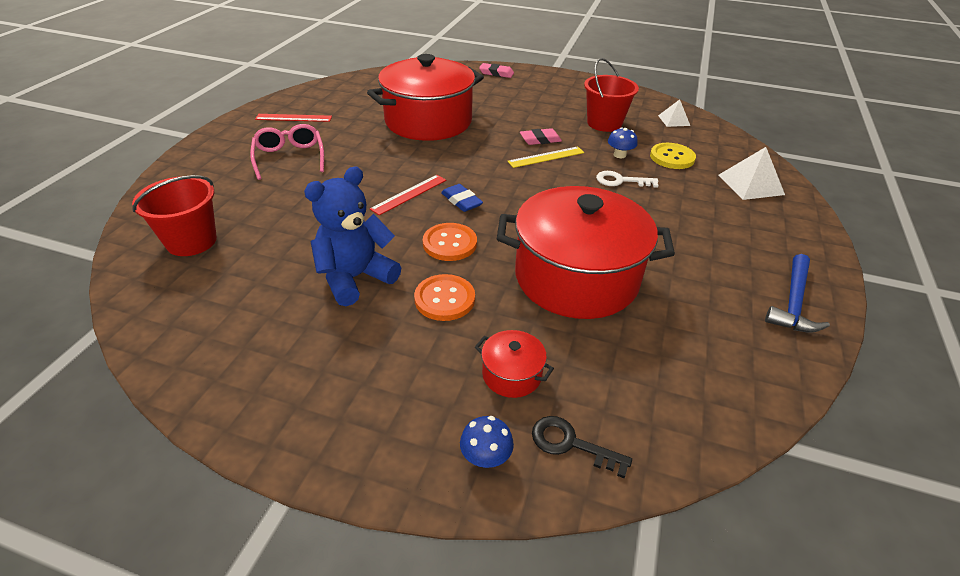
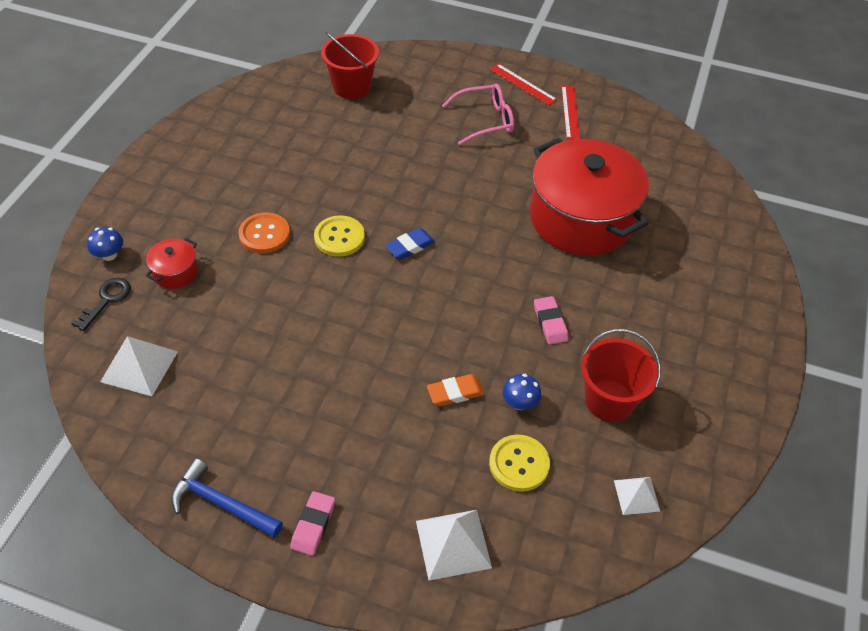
camera: 90 degrees right, 10 degrees up
(355, 278) = (297, 180): blue teddy bear -> none
(409, 194) = (421, 207): red ruler -> red ruler (523, 84)
(449, 243) = (339, 237): orange button -> yellow button
(496, 73) = (750, 289): pink eraser -> pink eraser (313, 525)
(546, 157) = (506, 324): yellow ruler -> none
(576, 277) = (281, 325): red pot -> none
(621, 181) = (455, 392): white key -> orange eraser
(665, 389) = (139, 366): none -> white pyramid

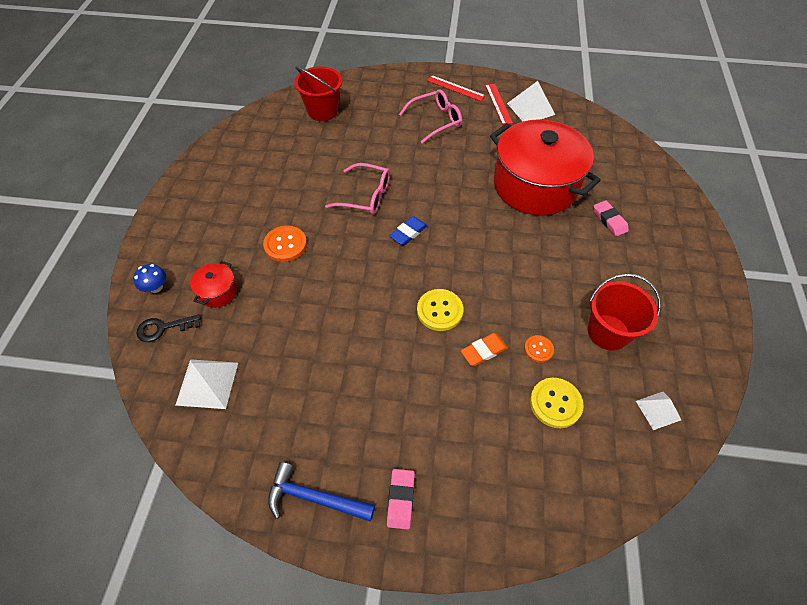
camera: 10 degrees left, 5 degrees up
(107, 300) = (163, 328): black key -> black key turned 120 degrees counterclockwise
(339, 237) = (348, 236): yellow button -> yellow button (439, 311)
(373, 195) = (366, 196): none -> pink glasses
(453, 544) = (525, 489): white pyramid -> white pyramid (530, 109)
(520, 403) = (538, 349): blue mushroom -> orange button
(550, 323) = (539, 275): pink eraser -> pink eraser (609, 220)

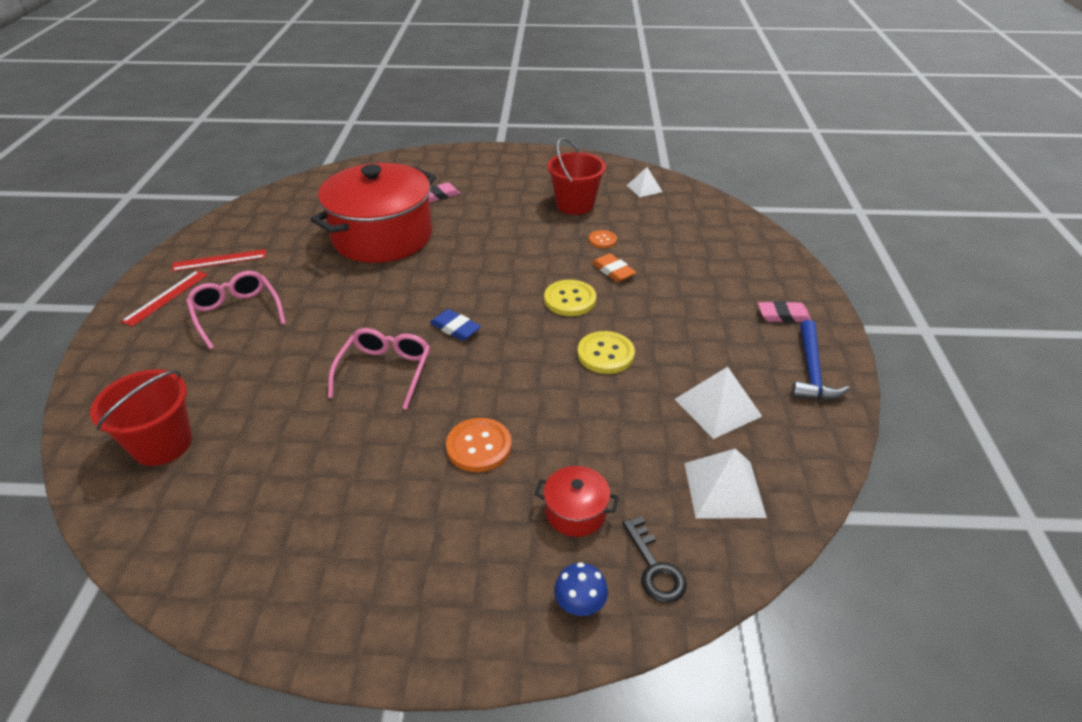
camera: 95 degrees left, 15 degrees down
(530, 109) = (240, 236): white pyramid -> white pyramid (717, 407)
(555, 403) = (655, 233): yellow button -> yellow button (605, 354)

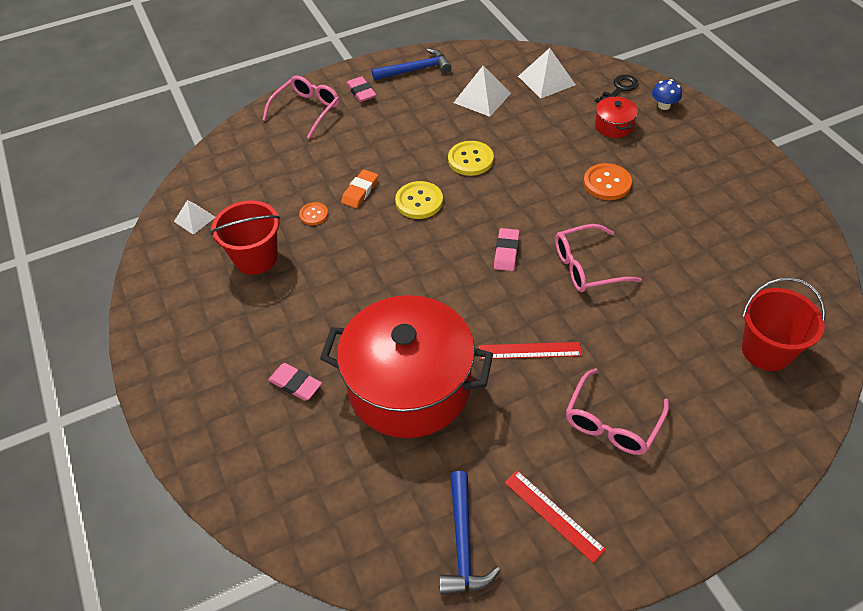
camera: 115 degrees left, 10 degrees up
(166, 297) = (643, 511): red ruler -> red ruler (529, 351)
(254, 223) = (463, 543): none -> blue hammer
(455, 328) = (506, 252): blue eraser -> pink eraser
(767, 272) = (307, 110): none -> pink glasses

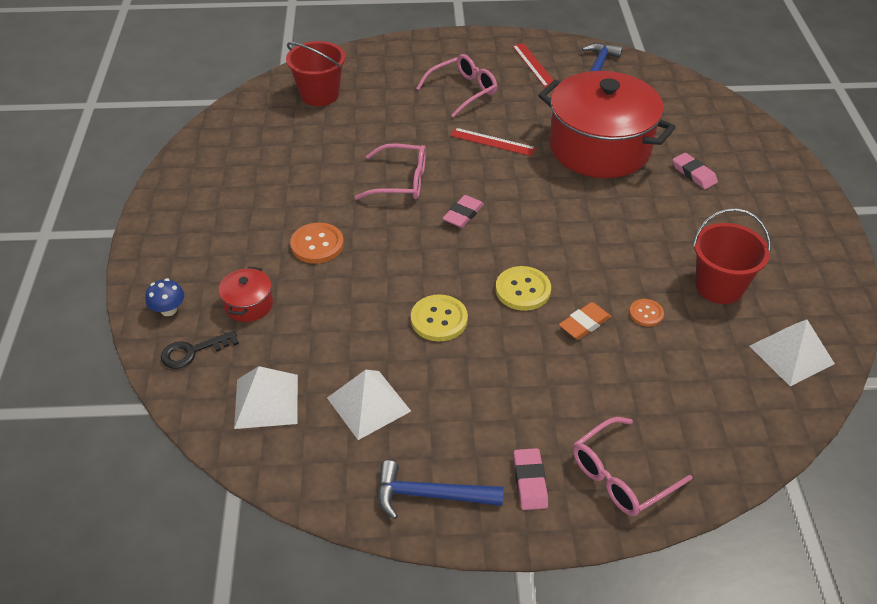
camera: 160 degrees left, 5 degrees down
(194, 219) = (791, 354): white pyramid -> white pyramid, size x1.61

